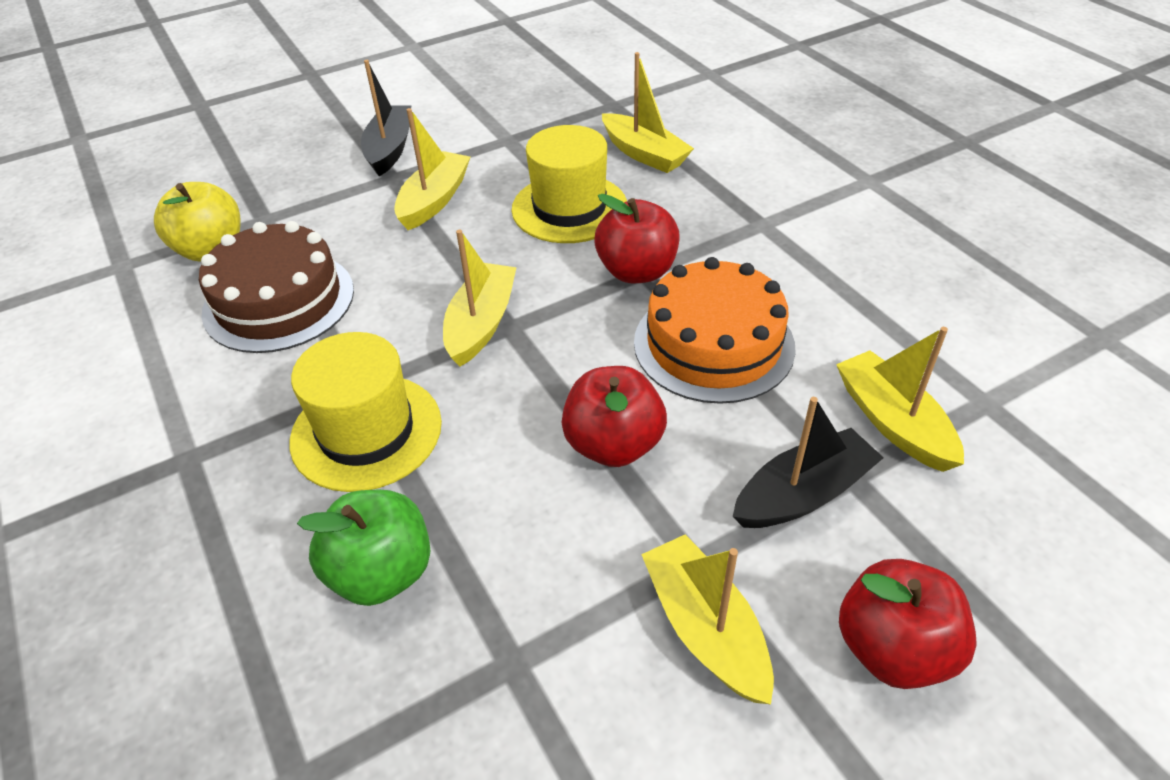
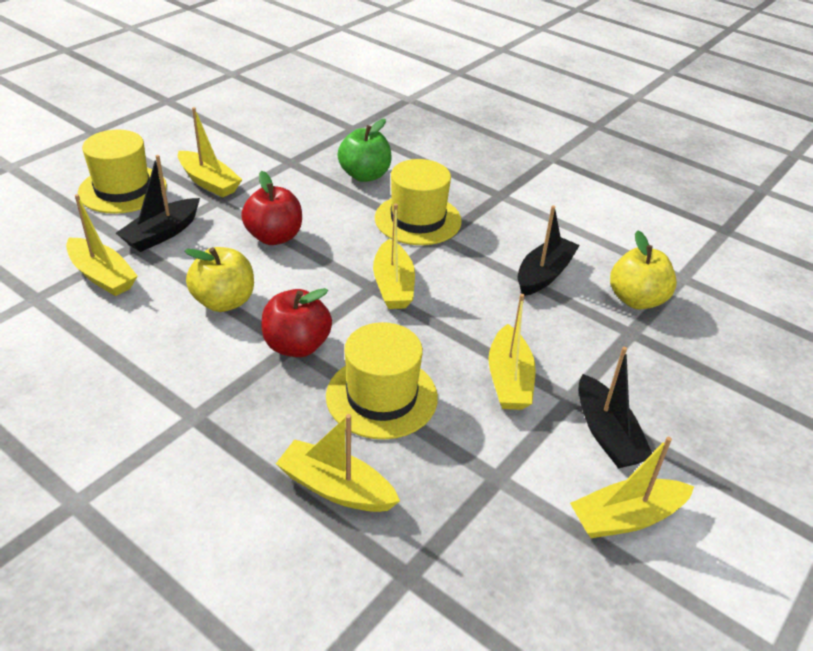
camera: 155 degrees right, 5 degrees down
(279, 301) = (544, 274): brown cake -> black boat
(433, 105) = (626, 517): none -> yellow boat
(713, 344) = (224, 301): orange cake -> yellow apple
(893, 648) = (122, 189): red apple -> yellow hat

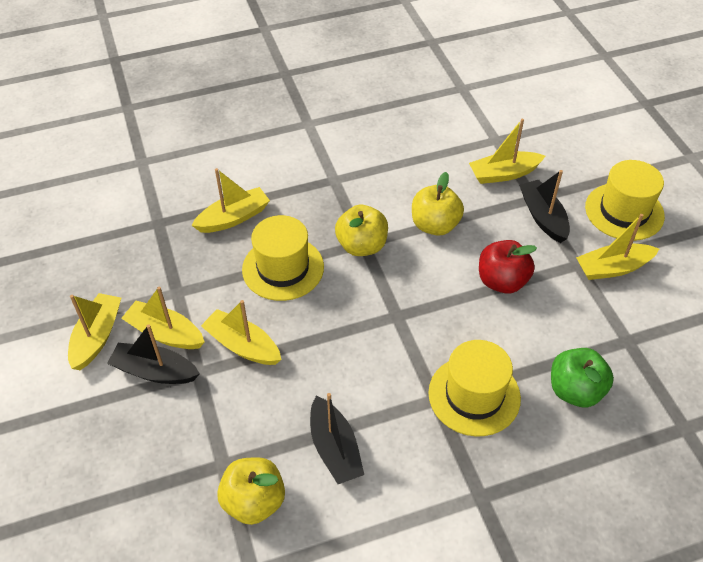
camera: 125 degrees right, 10 degrees up
(297, 346) = (362, 246): red apple -> yellow apple
(393, 285) = (391, 329): yellow boat -> yellow boat (165, 333)

